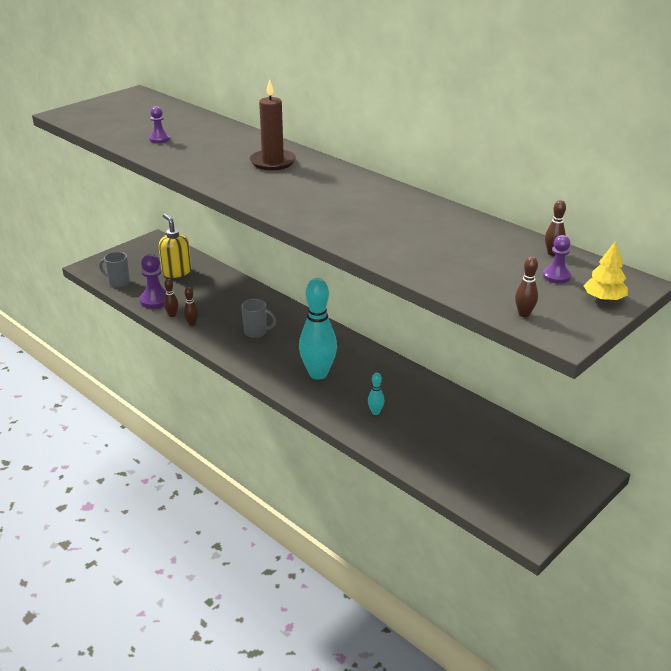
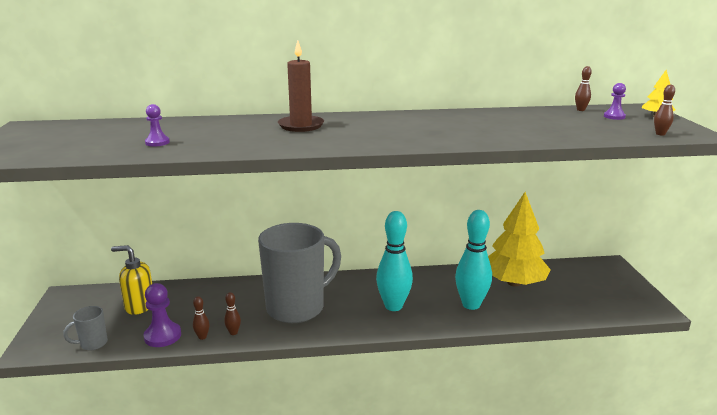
camera: 50 degrees left, 10 degrees down
(256, 332) = (297, 308): grey mug -> grey mug, size x2.48
(375, 412) = (471, 304): turquoise bowling pin -> turquoise bowling pin, size x2.39
(451, 422) = (514, 283): none -> yellow tree

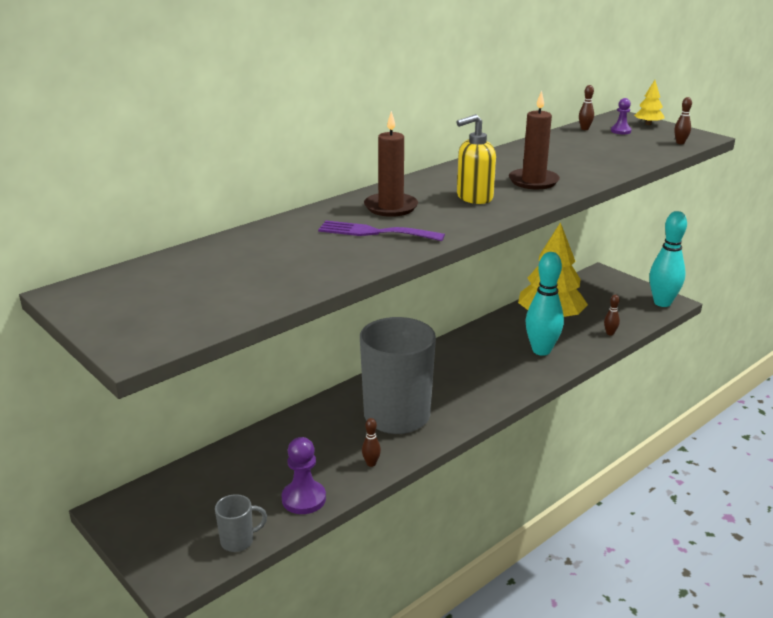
camera: 35 degrees left, 5 degrees up
(93, 344) = (238, 541): grey mug -> grey mug turned 135 degrees counterclockwise
(139, 306) = (228, 482): yellow soap dispenser -> yellow soap dispenser (474, 198)
(157, 142) = (293, 268): purple pawn -> none
(202, 337) = (346, 481): brown bowling pin -> brown bowling pin (610, 333)
(254, 136) = (375, 232): none -> purple fork
(393, 306) = (481, 377): turquoise bowling pin -> turquoise bowling pin (662, 303)
(448, 133) = (533, 181): none -> brown candle

